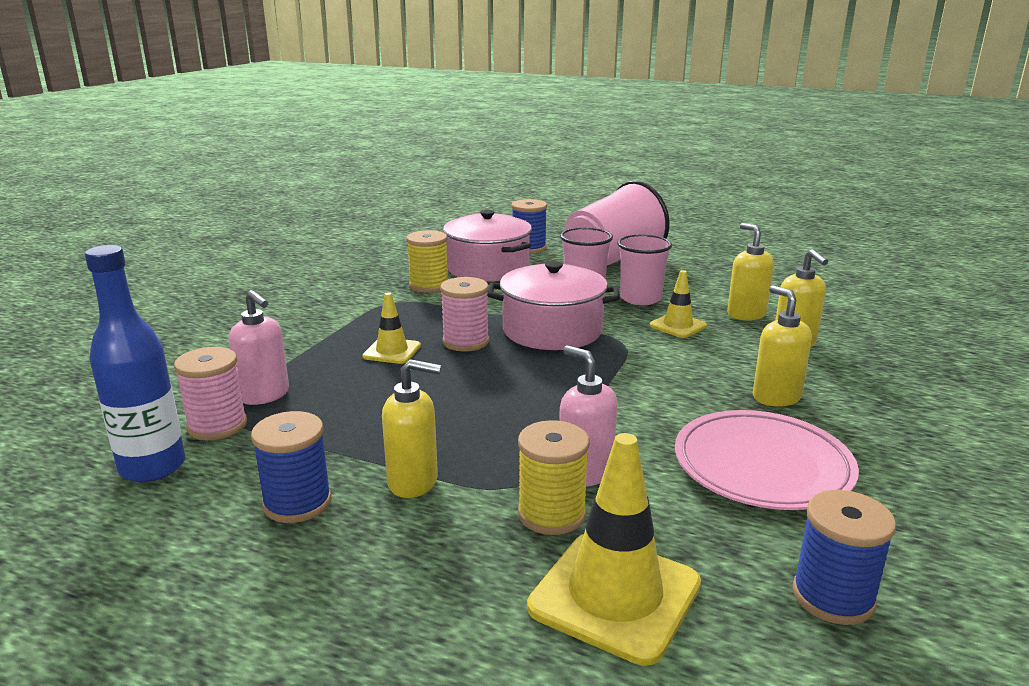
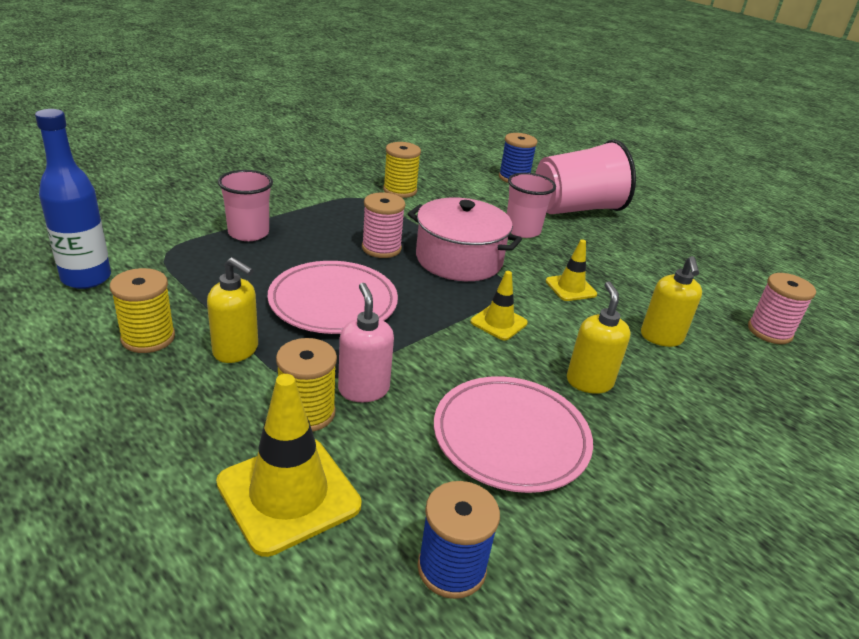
camera: 20 degrees right, 10 degrees up
(217, 426) = (151, 261): pink spool -> pink spool (769, 331)
(264, 395) = (201, 247): pink soap dispenser -> none
(297, 503) = (148, 338): blue spool -> yellow spool
(392, 351) = (319, 239): yellow traffic cone -> yellow traffic cone (498, 322)
(469, 405) = (333, 302): none -> pink plate
(488, 268) = (461, 187): pink pot -> none
(640, 298) = (563, 252): pink cup -> pink cup (248, 233)
(746, 314) = (645, 296): yellow soap dispenser -> none

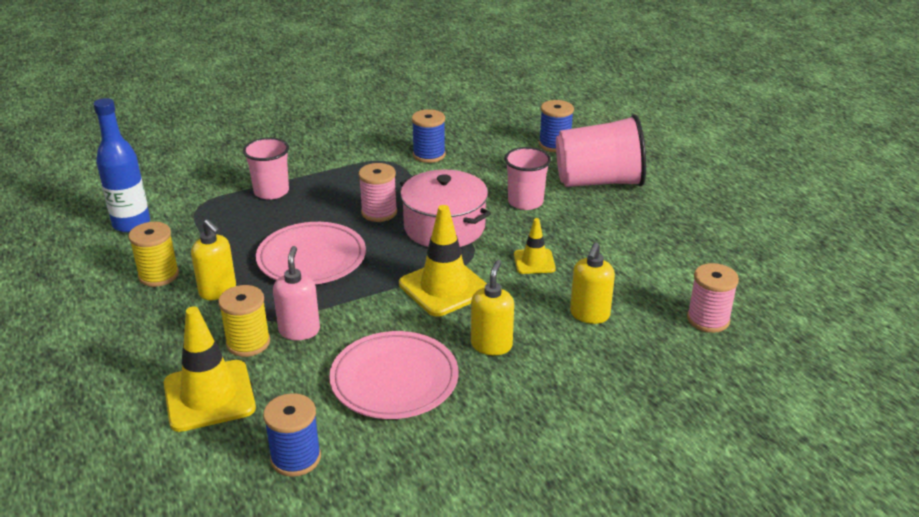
camera: 20 degrees right, 0 degrees up
(400, 190) = (429, 155): yellow spool -> blue spool
(498, 322) = (444, 288): yellow traffic cone -> yellow traffic cone, size x1.80

